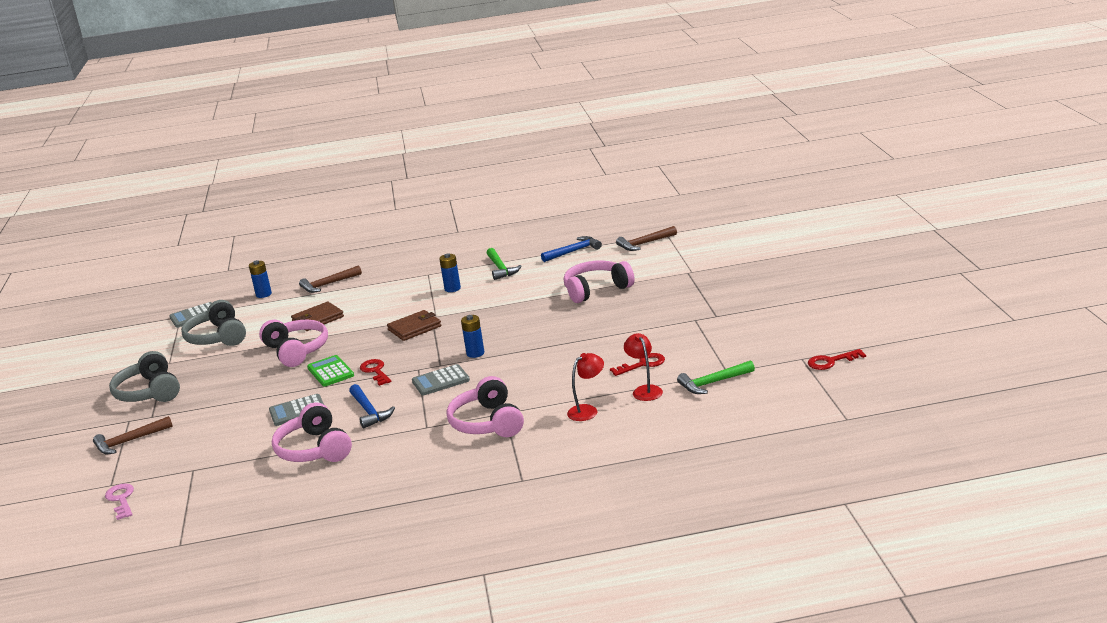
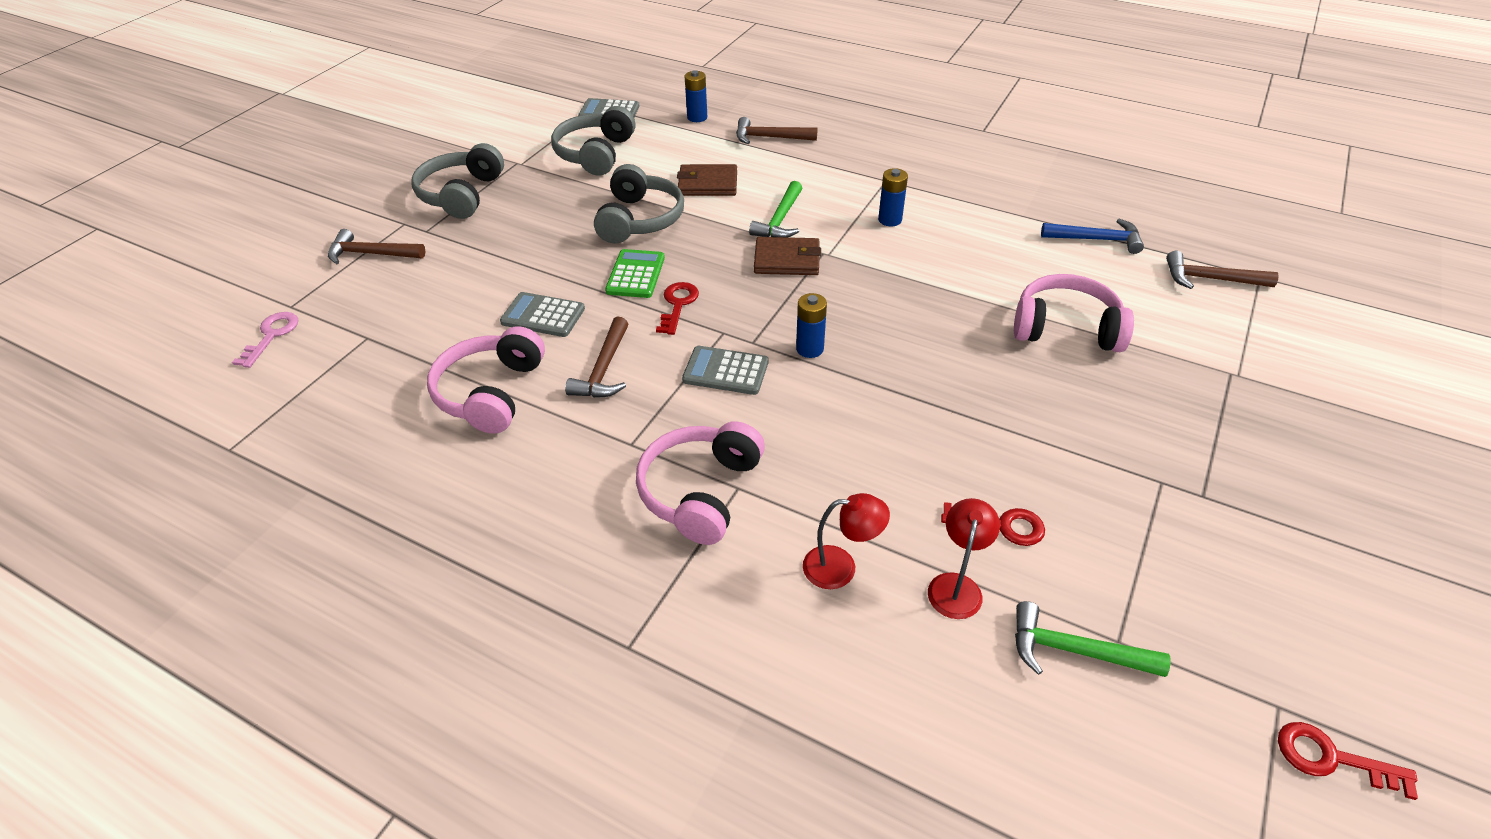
camera: 35 degrees right, 20 degrees up
(296, 351) = (639, 219): pink headphones -> grey headphones
(369, 411) = (604, 369): blue hammer -> brown hammer
(501, 269) = (977, 218): green hammer -> green hammer (780, 220)

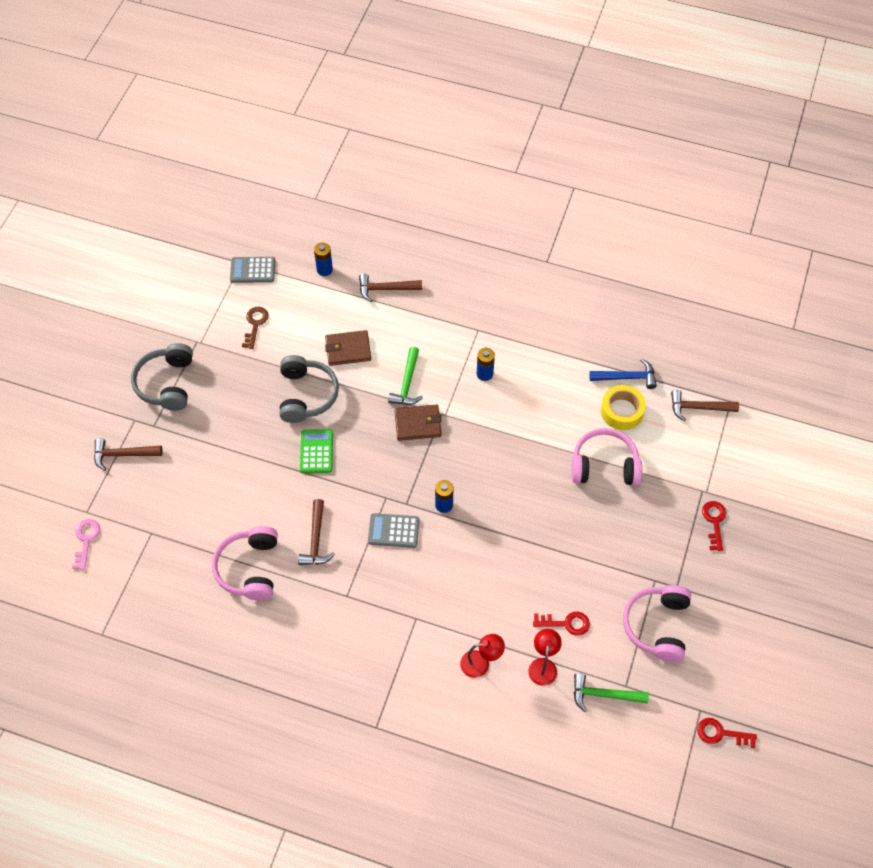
camera: 10 degrees left, 15 degrees up
(543, 315) = (263, 498): grey calculator -> none
(595, 154) = (255, 324): grey headphones -> brown key
(678, 304) = (351, 476): red key -> red key (714, 521)
(700, 491) = (395, 624): pink headphones -> pink headphones (657, 626)
(1091, 273) = (622, 411): none -> yellow tape

